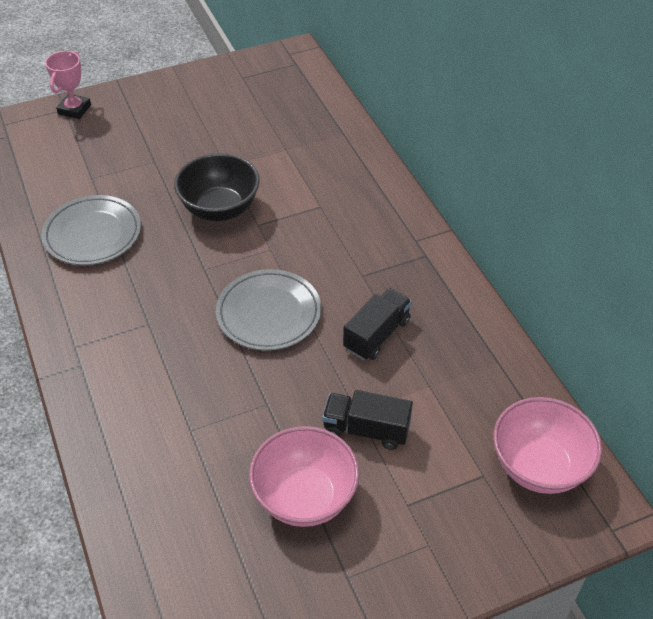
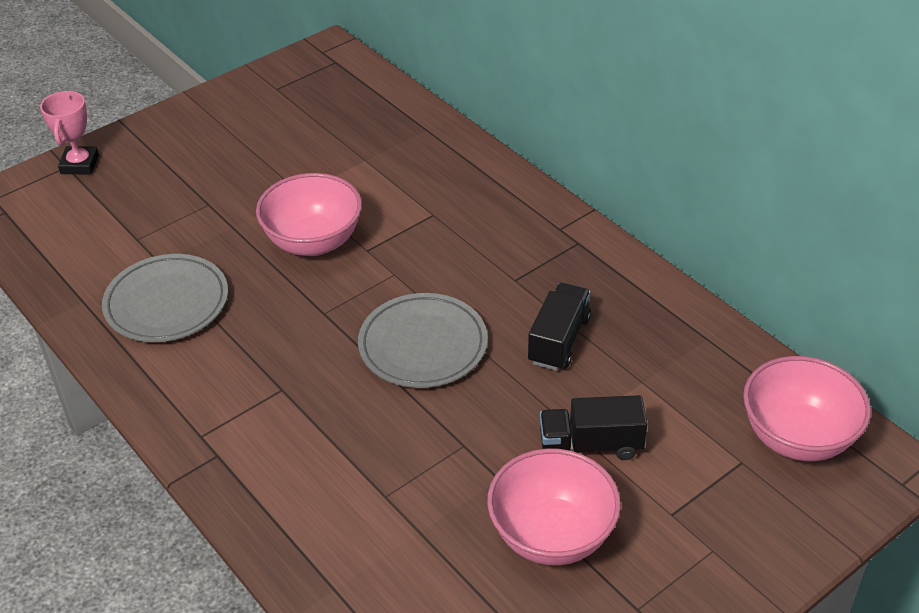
camera: 15 degrees left, 5 degrees down
(220, 209) = (313, 242): black bowl -> pink bowl

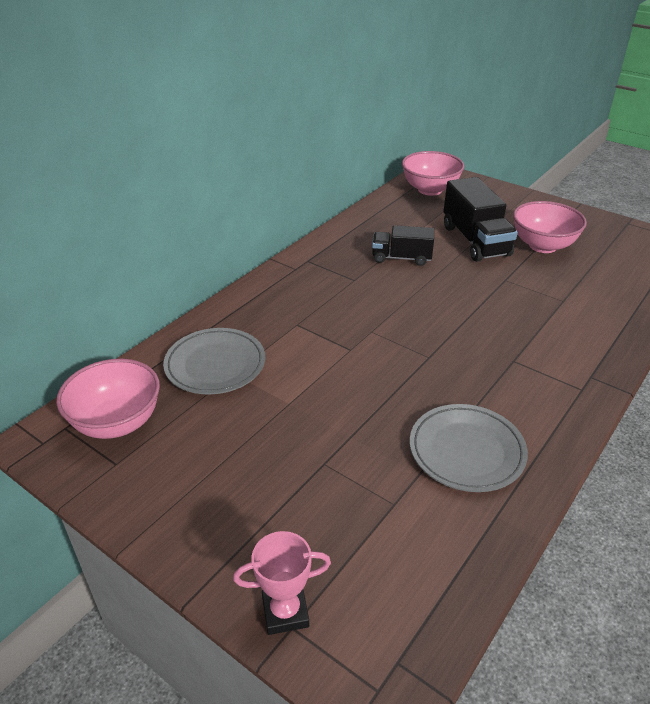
camera: 105 degrees left, 5 degrees down
(313, 242) = (352, 380): pink bowl -> pink bowl (117, 423)
(423, 345) = (435, 306): grey plate -> grey plate (215, 365)
(590, 445) = (475, 241): black truck -> black truck, size x1.59

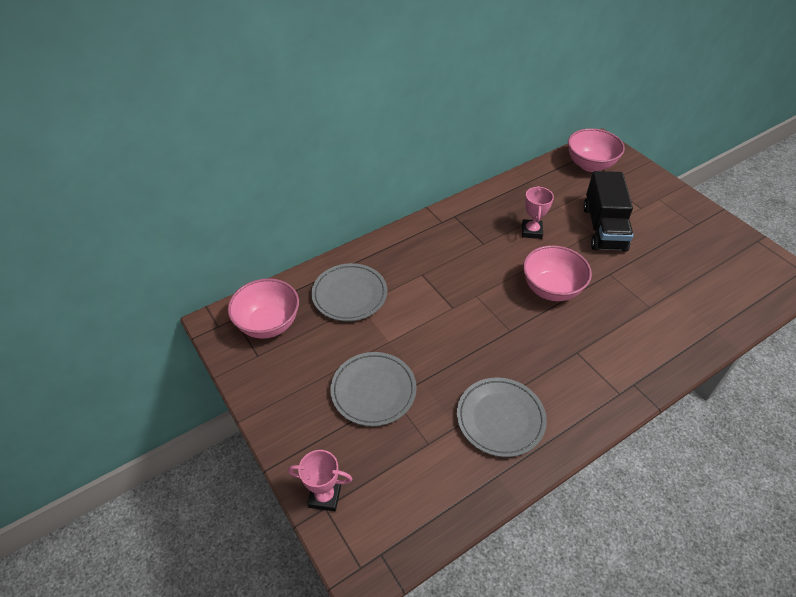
camera: 20 degrees right, 10 degrees up
(294, 463) = (373, 391): none -> grey plate
(401, 258) = (531, 231): black truck -> pink trophy
(542, 246) = (662, 247): pink bowl -> pink bowl (551, 289)

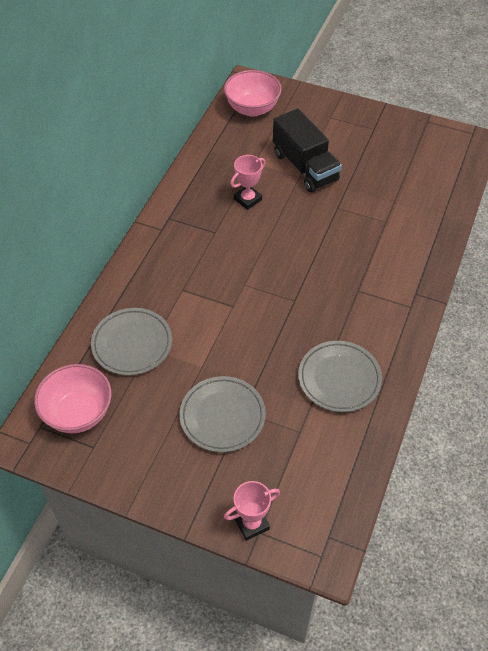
camera: 35 degrees left, 5 degrees up
(531, 231) = (248, 199): pink trophy -> pink trophy turned 75 degrees clockwise
(551, 289) = (301, 246): pink bowl -> none

